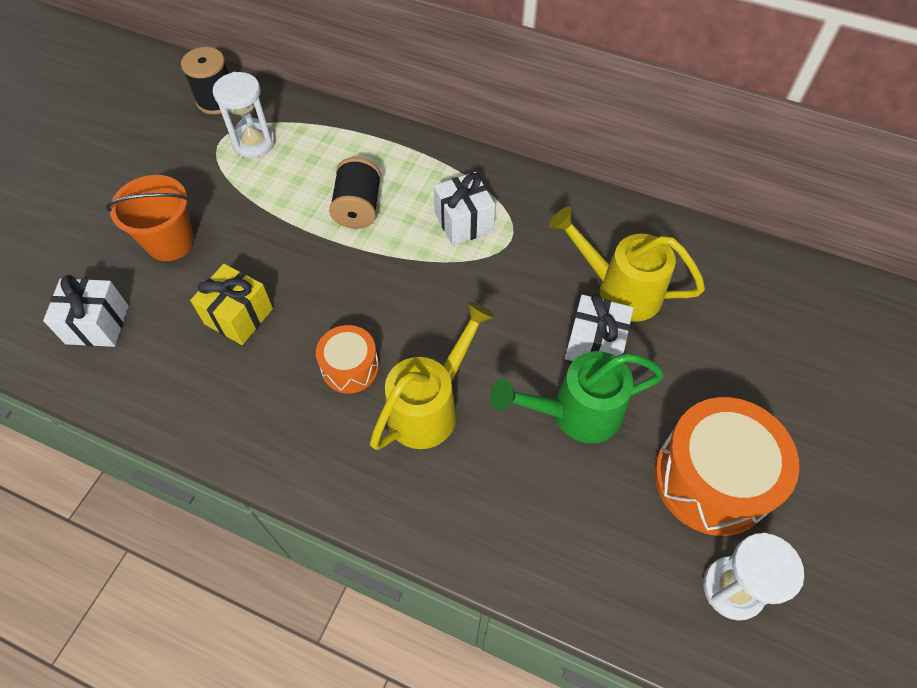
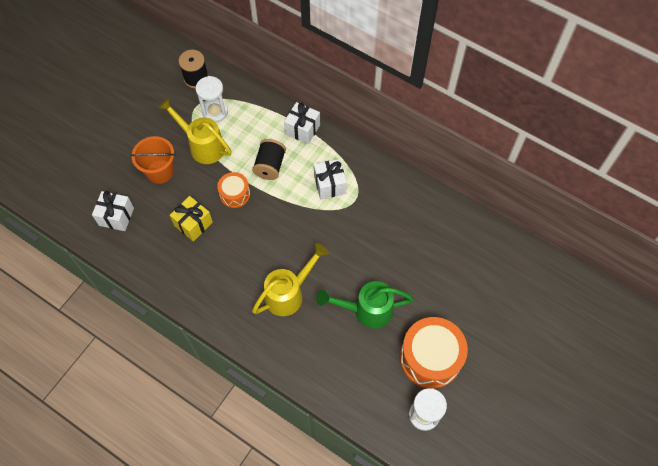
camera: 10 degrees right, 5 degrees up
(350, 367) = (250, 264): orange drum -> orange drum (235, 194)
(594, 344) = (387, 273): white gift -> white gift (302, 129)
(619, 290) = (410, 242): yellow watering can -> yellow watering can (202, 145)

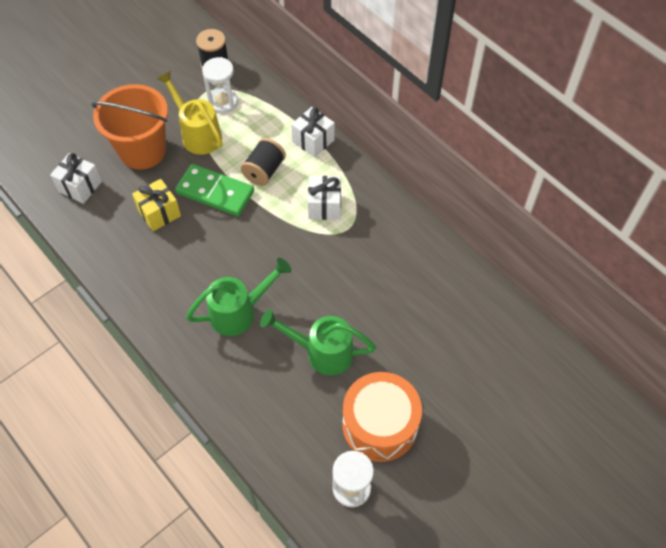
camera: 15 degrees right, 5 degrees down
(160, 171) = (142, 151): orange bucket -> orange bucket, size x1.50
(235, 194) = (215, 192): orange drum -> green domino
(289, 293) = (239, 312): yellow watering can -> green watering can

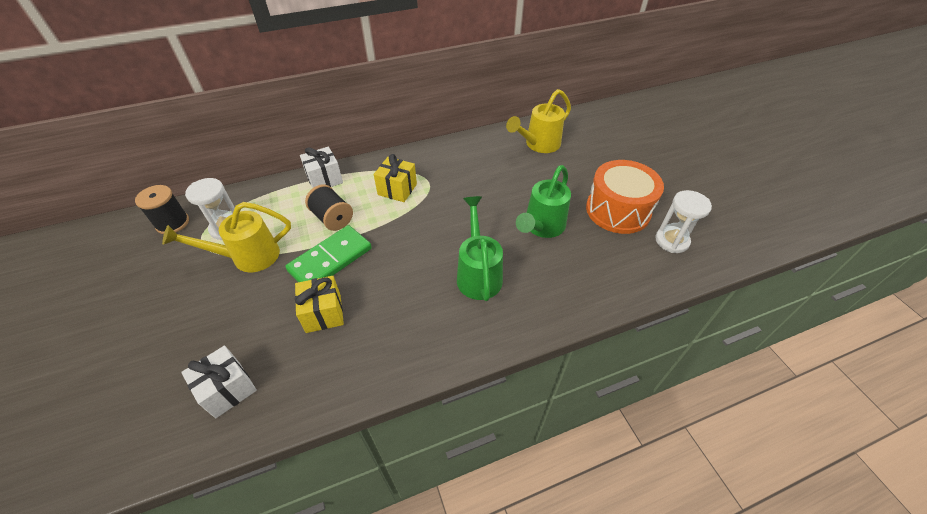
camera: 70 degrees left, 10 degrees down
(142, 151) = (229, 311): orange bucket -> none
(324, 206) = (397, 189): white gift -> yellow gift
(464, 317) = (538, 145): none -> yellow watering can

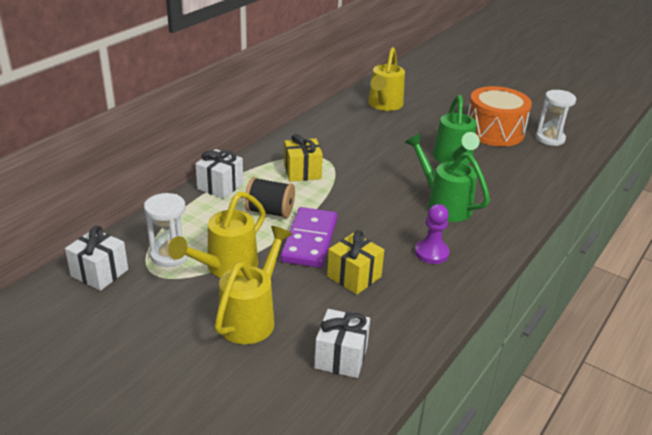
camera: 35 degrees left, 15 degrees down
(172, 223) = (99, 273): black spool -> white gift
(214, 313) = (251, 317): none -> yellow watering can
(330, 259) = (309, 240): green domino -> purple domino
(411, 321) = (431, 253): none -> purple pawn

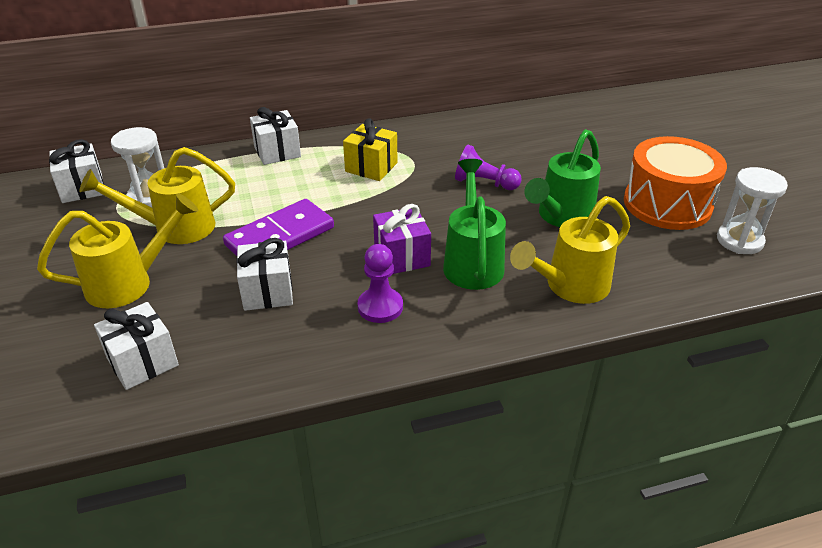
camera: 40 degrees right, 5 degrees up
(270, 211) = (285, 193): black spool -> none
(354, 276) = (267, 291): yellow gift -> white gift
(384, 105) = (564, 128): yellow watering can -> yellow watering can (570, 286)
(386, 156) = (484, 183): none -> purple pawn
(402, 219) = (401, 257): none -> purple gift

